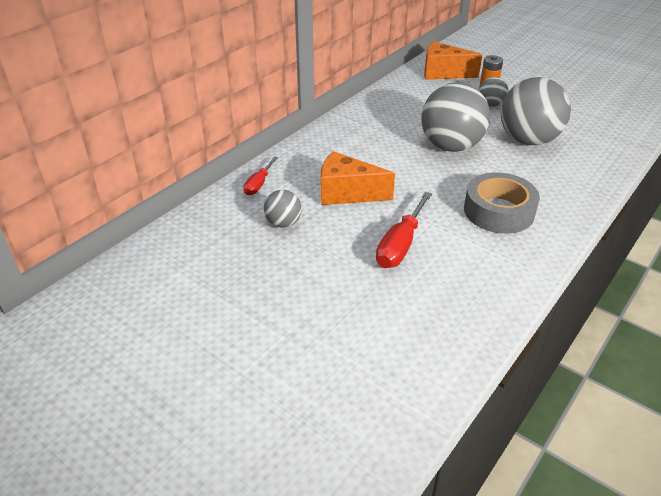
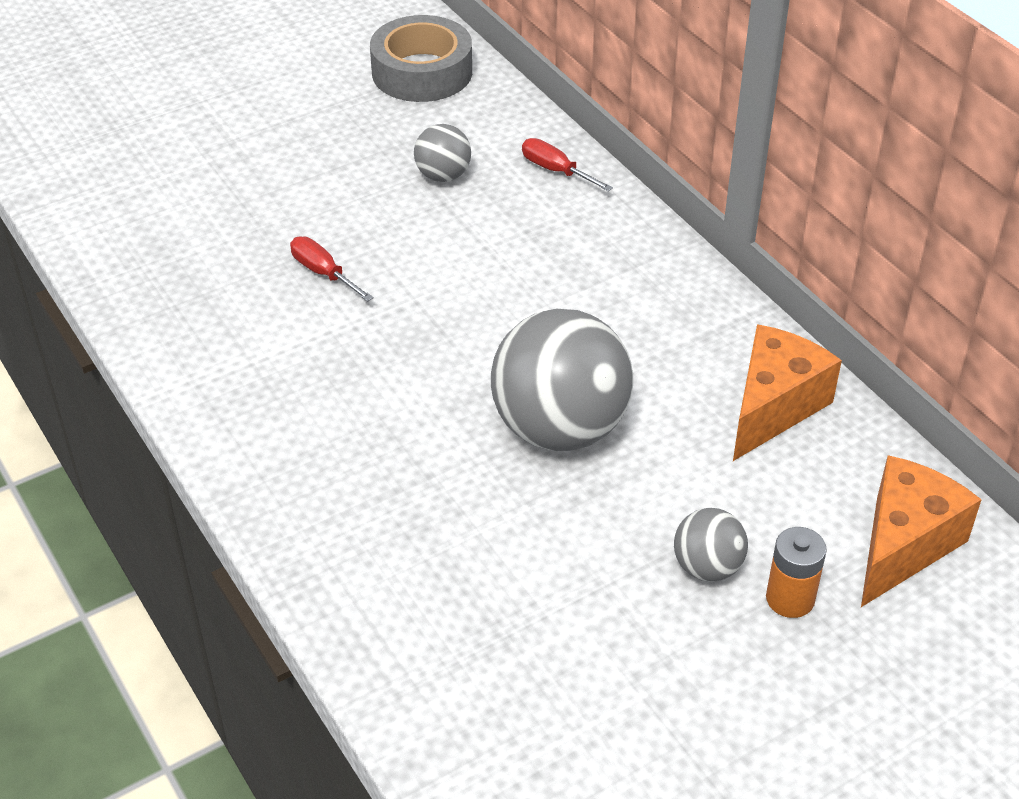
camera: 110 degrees right, 5 degrees up
(347, 193) = (480, 254): orange cheese -> orange cheese (773, 407)
(400, 245) = (323, 273): red screwdriver -> red screwdriver, size x0.61
(498, 211) = (331, 410): grey tape -> grey tape (422, 72)
(528, 140) = (526, 560): grey ball -> none

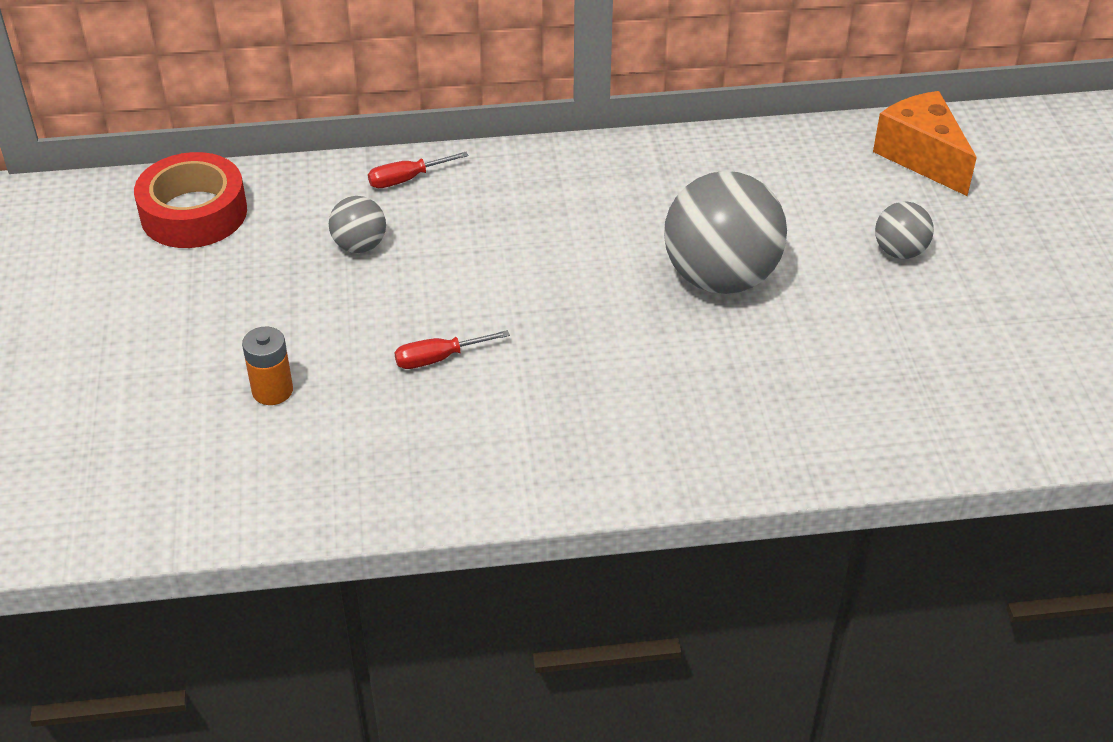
camera: 65 degrees left, 0 degrees up
(422, 72) = (194, 213): grey tape -> red tape
(773, 407) = (760, 165): orange cheese -> none
(790, 599) = (946, 224): orange battery -> orange battery (272, 391)

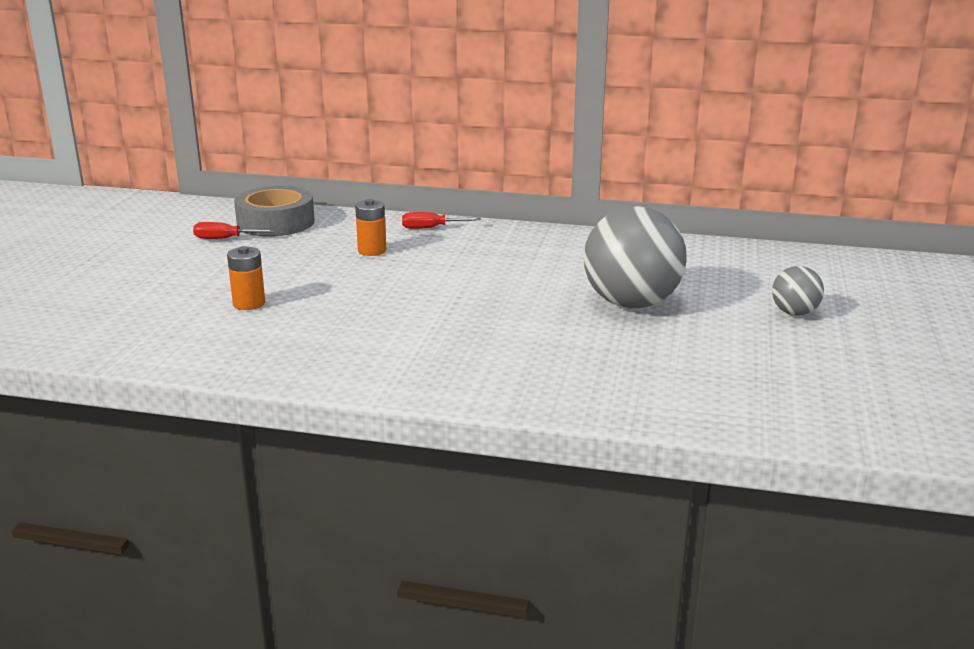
camera: 20 degrees right, 20 degrees down
(194, 213) = (275, 222): red tape -> grey tape
(360, 246) = (372, 251): grey ball -> orange battery
(438, 358) = (380, 308): red screwdriver -> red screwdriver (225, 239)
(921, 157) = (843, 270): orange cheese -> none

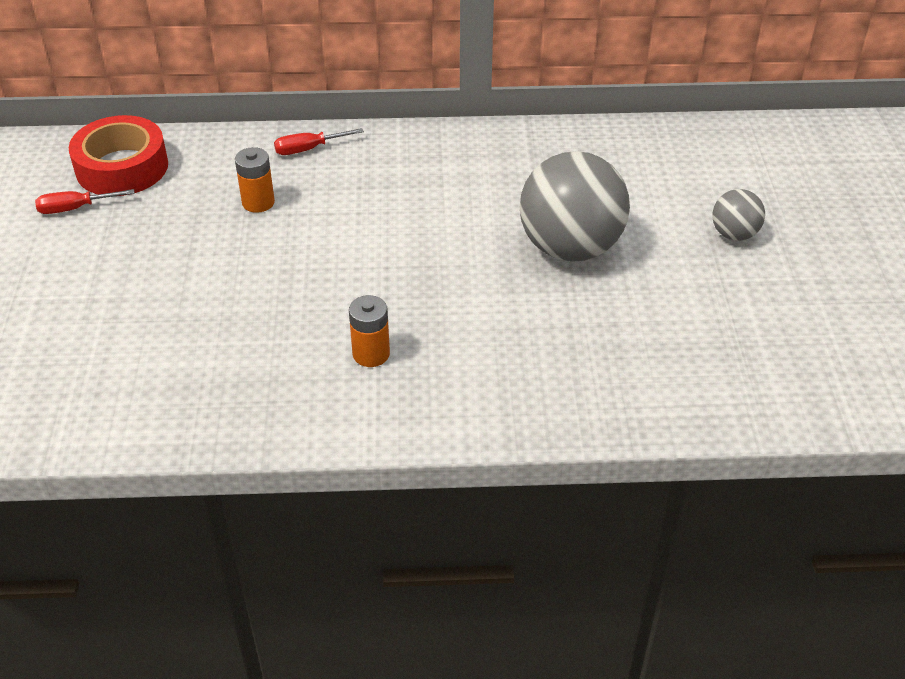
camera: 15 degrees left, 20 degrees up
(249, 303) = (159, 322): orange battery -> orange battery (371, 354)
(275, 222) = (122, 167): grey tape -> red tape

